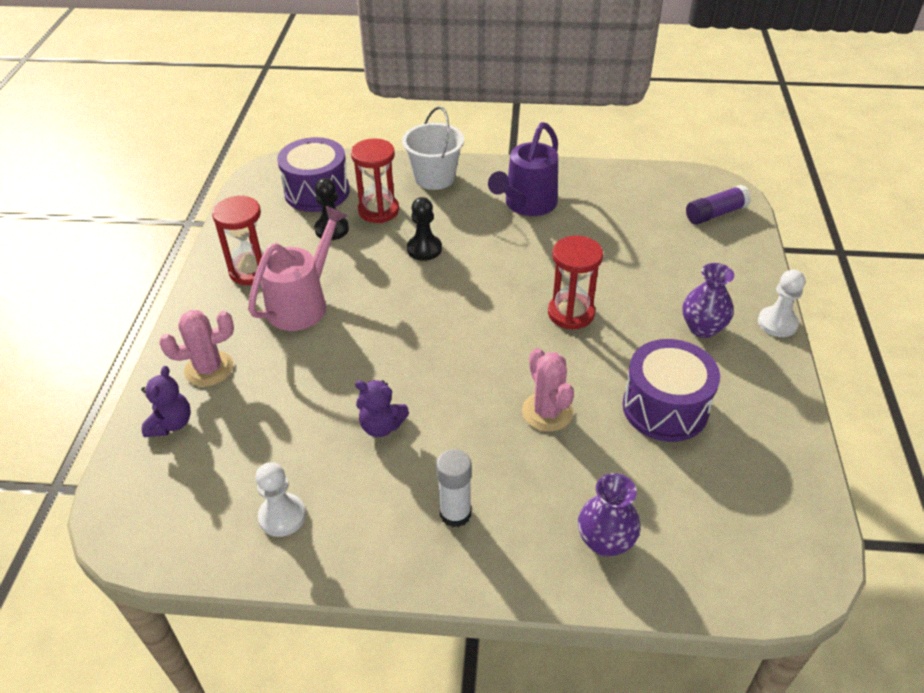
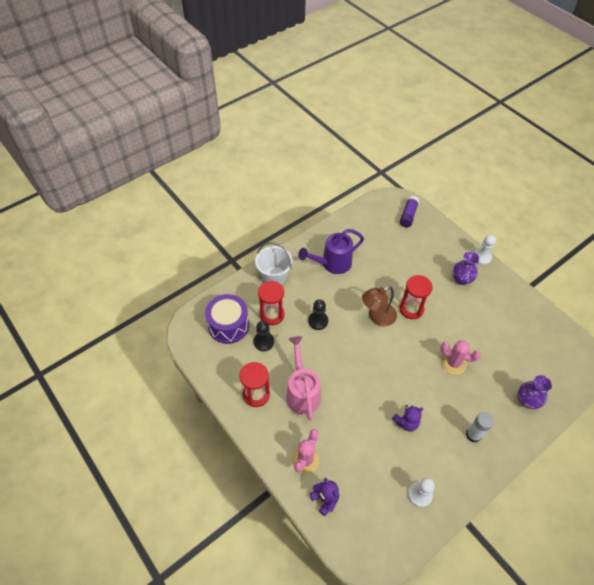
camera: 45 degrees left, 10 degrees up
(508, 292) = (377, 317): none -> brown lamp
(526, 205) = (332, 264): purple watering can -> purple watering can turned 75 degrees clockwise
(665, 407) = (487, 327): purple drum -> none

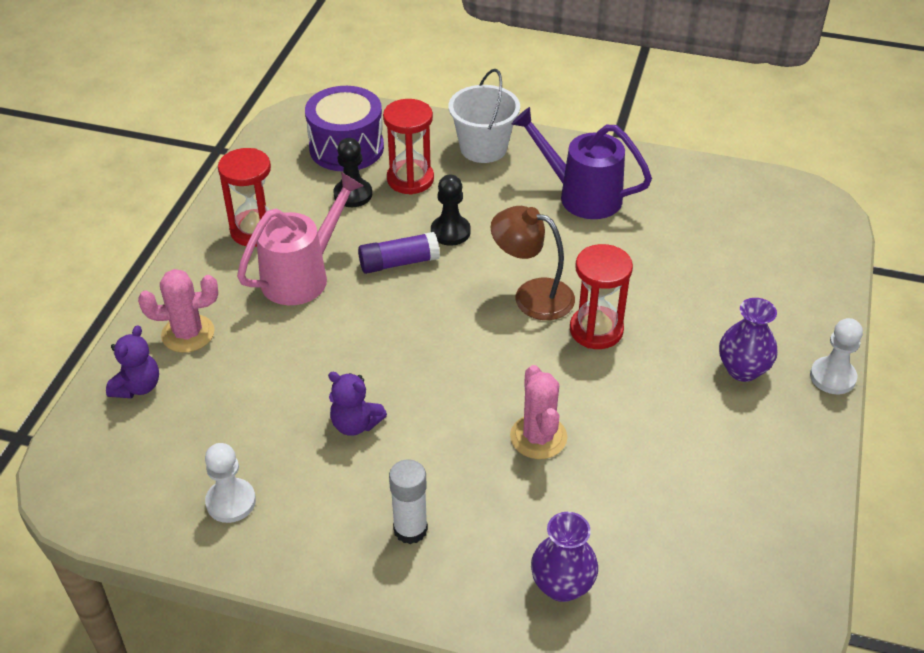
camera: 55 degrees right, 10 degrees down
(408, 215) = (802, 236): purple glue stick -> purple glue stick (399, 263)

